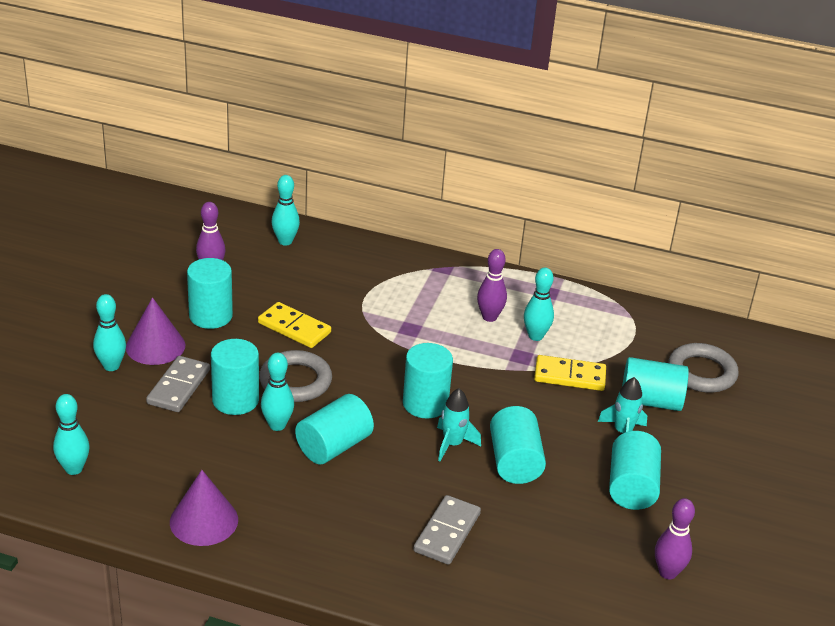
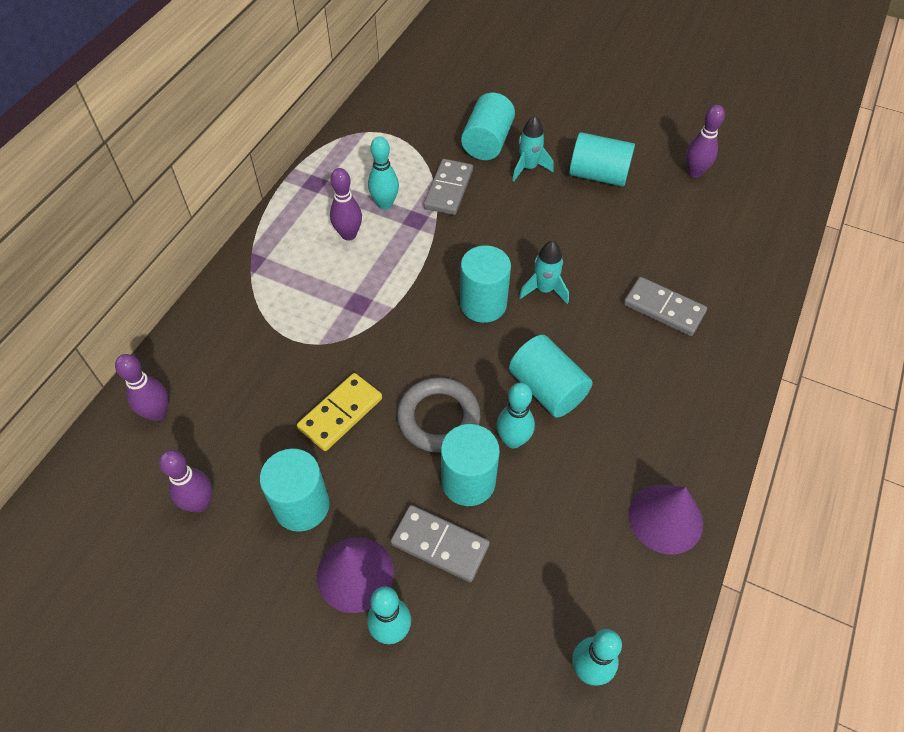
camera: 80 degrees left, 20 degrees up
(285, 241) = (157, 413): turquoise bowling pin -> purple bowling pin
(514, 462) = (568, 247): turquoise cylinder -> none
(569, 376) = (448, 189): yellow domino -> grey domino
(701, 372) = (451, 103): grey ring -> none

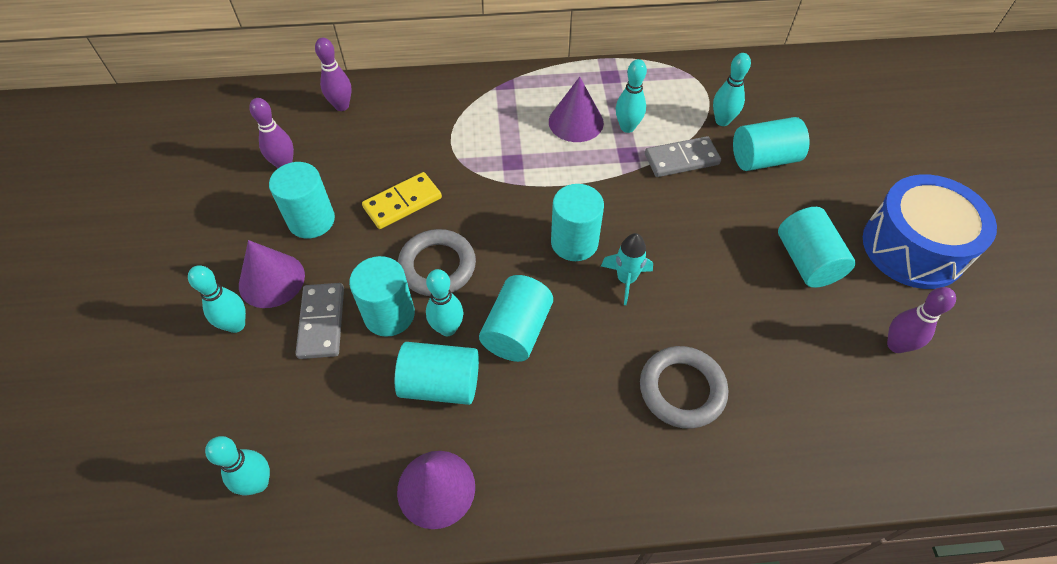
camera: 60 degrees right, 0 degrees up
(340, 413) = (402, 203): yellow domino -> yellow domino turned 45 degrees counterclockwise
(349, 234) = (576, 122): purple bowling pin -> purple cone
(428, 142) = (722, 121): none -> turquoise bowling pin
(528, 168) = (762, 203): turquoise rocket -> none
(568, 471) = (440, 384): none -> turquoise cylinder
(623, 115) = (913, 247): none -> blue drum
(664, 308) = (682, 389): grey domino -> grey ring

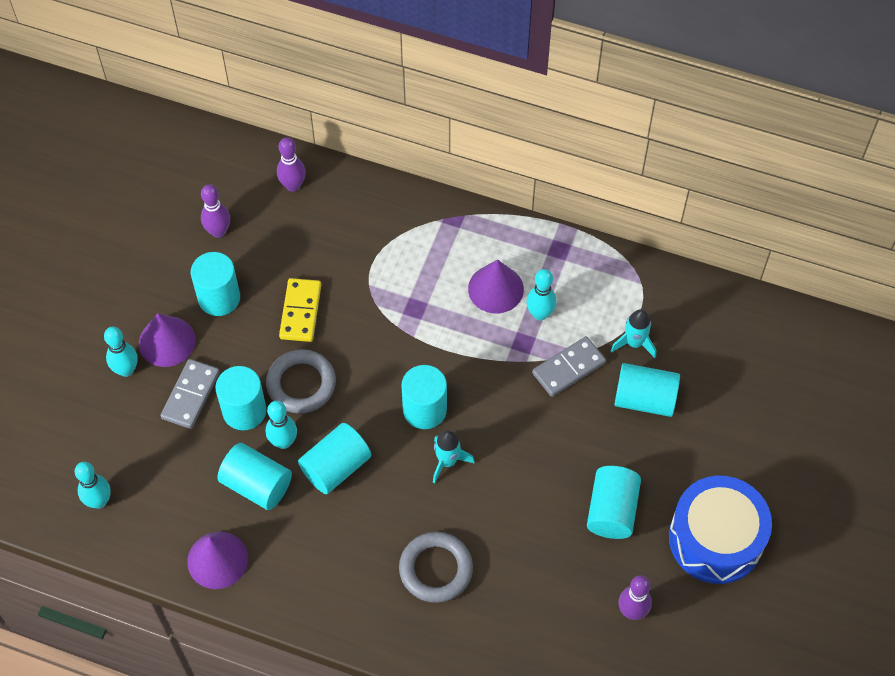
camera: 25 degrees right, 5 degrees up
(402, 203) = (301, 311): yellow domino -> yellow domino turned 75 degrees counterclockwise
(681, 159) = (568, 368): grey domino -> grey domino turned 45 degrees counterclockwise
(722, 121) = (634, 343): turquoise bowling pin -> turquoise rocket

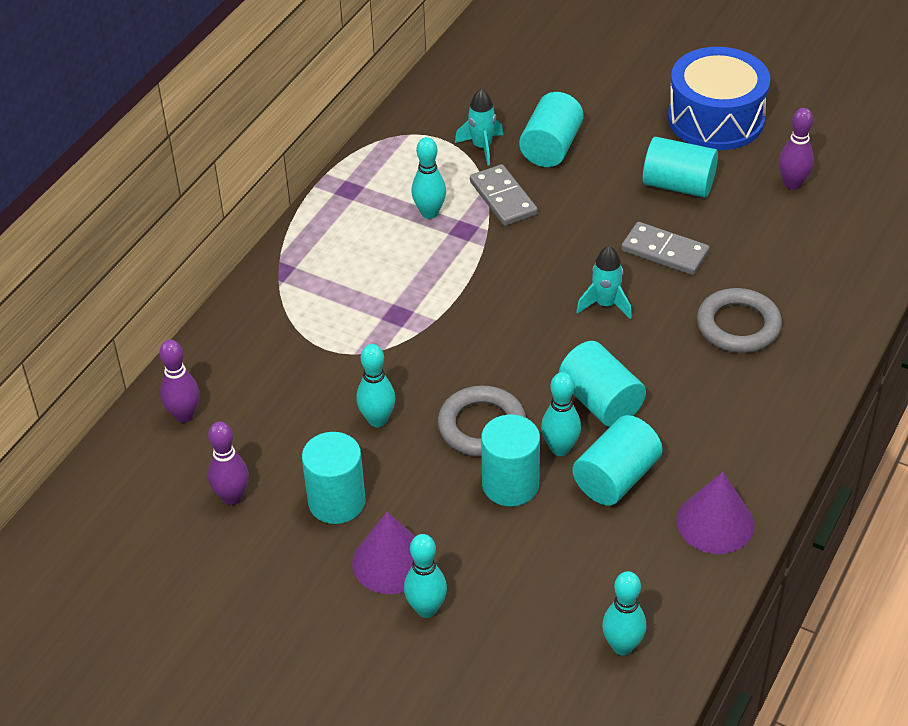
camera: 80 degrees left, 15 degrees down
(190, 395) = (478, 539): grey domino -> grey domino (664, 252)
(301, 311) = (377, 420): yellow domino -> turquoise bowling pin
(424, 410) = (536, 318): turquoise cylinder -> none
(495, 289) = (388, 244): purple cone -> none

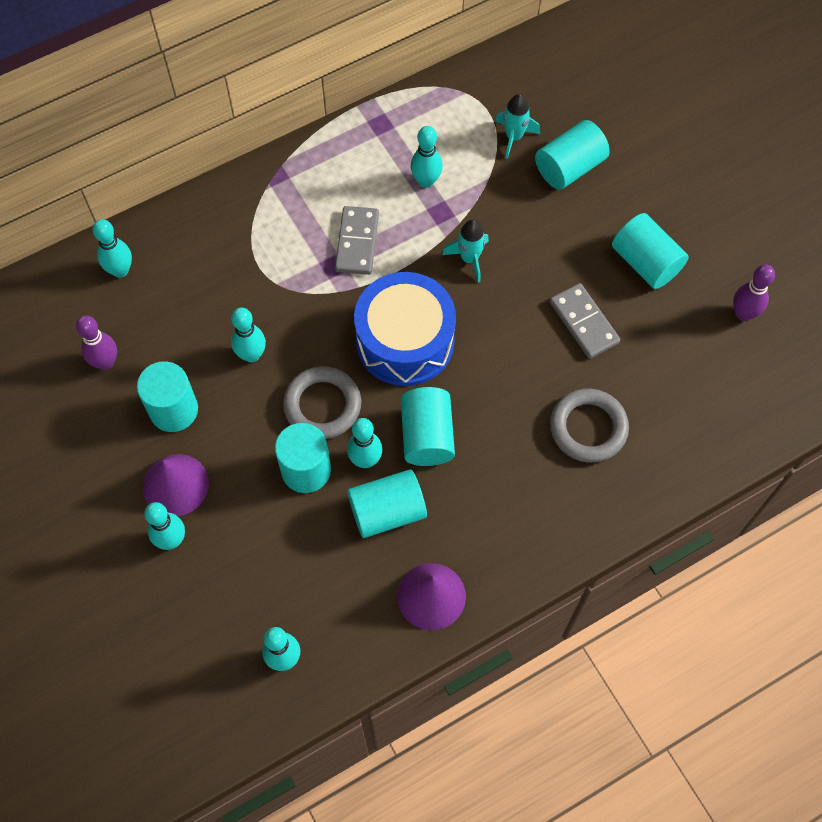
camera: 30 degrees right, 20 degrees up
(184, 415) = (120, 270): purple bowling pin -> turquoise bowling pin
(503, 198) = (493, 198): grey domino -> grey domino (357, 242)
(605, 304) = (498, 347): turquoise rocket -> turquoise rocket (469, 259)
(716, 119) = (730, 211): blue drum -> blue drum (405, 341)

